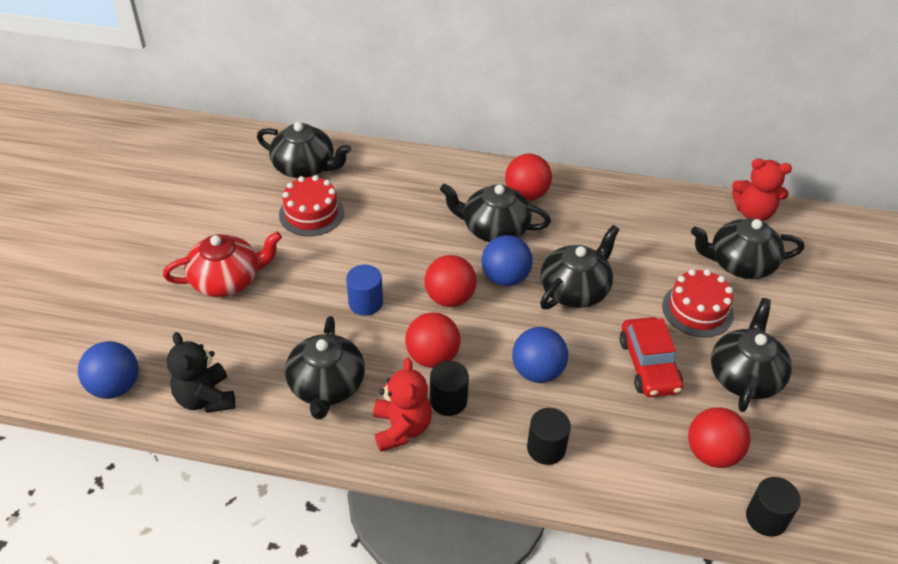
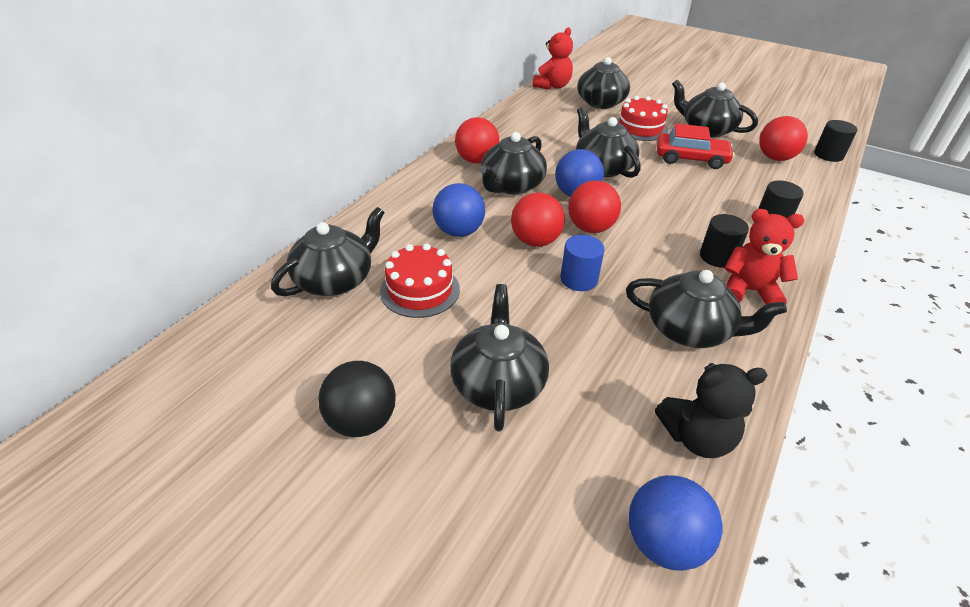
camera: 70 degrees left, 5 degrees down
(176, 225) = (362, 421): none -> black ball
(227, 280) = (498, 383): red teapot -> black teapot
(432, 357) = (662, 254): red ball -> red ball (535, 241)
(537, 371) = (689, 205): blue ball -> blue ball (459, 232)

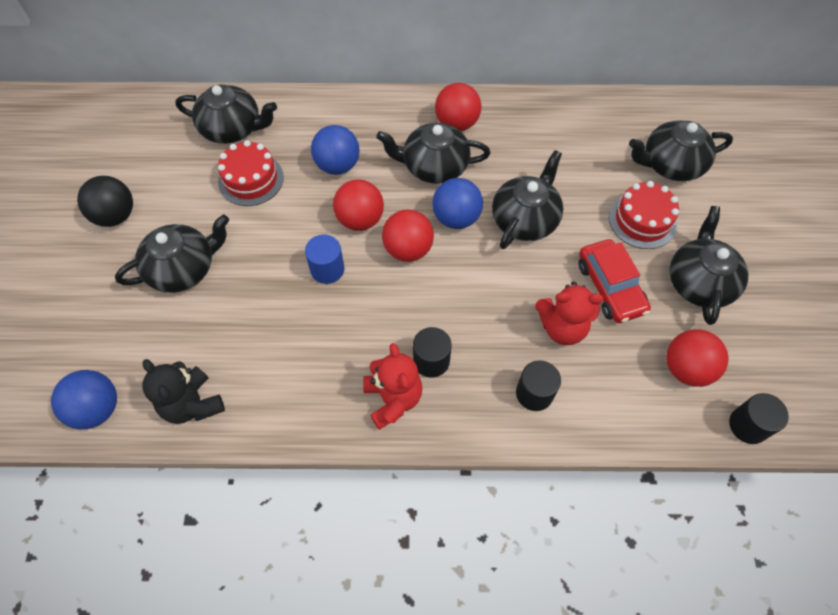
camera: 60 degrees right, 20 degrees up
(552, 86) = (672, 108): red teddy bear -> red teddy bear (562, 327)
(690, 330) = (309, 367): black teapot -> none

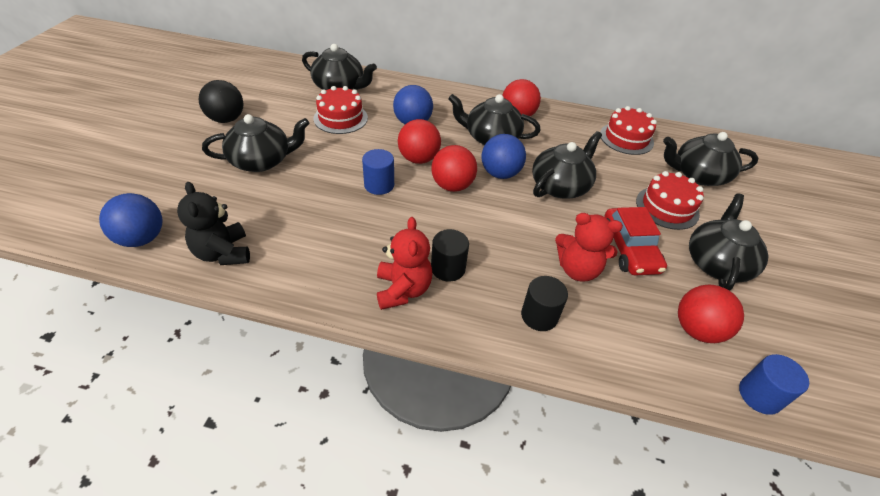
camera: 10 degrees right, 15 degrees down
(586, 128) = (626, 138): none -> red cake
(748, 425) = (759, 395): black cylinder -> blue cylinder

